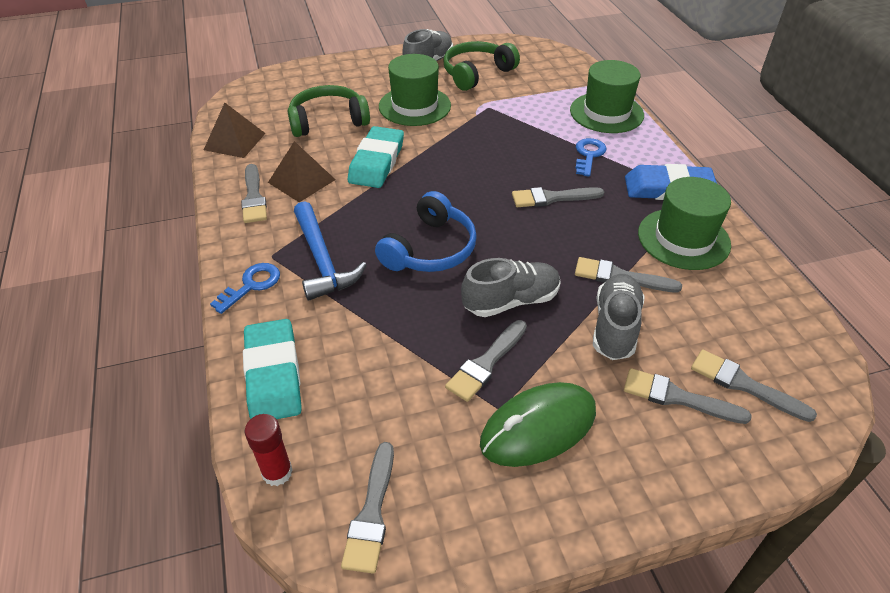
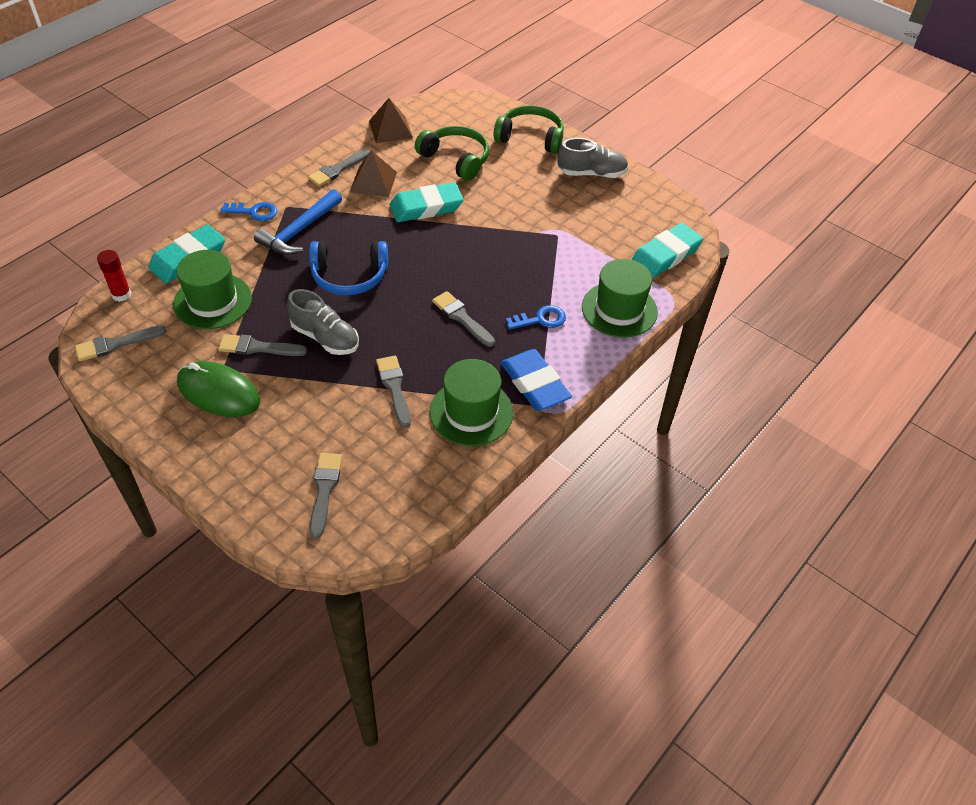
camera: 55 degrees right, 5 degrees up
(414, 106) = (519, 194): green hat -> green hat (212, 301)
(476, 73) = (604, 207): green headphones -> green headphones (530, 138)
(559, 69) = (665, 255): none -> turquoise eraser
(615, 327) = (337, 401): grey shoe -> none
(677, 397) = (288, 455): grey brush -> none

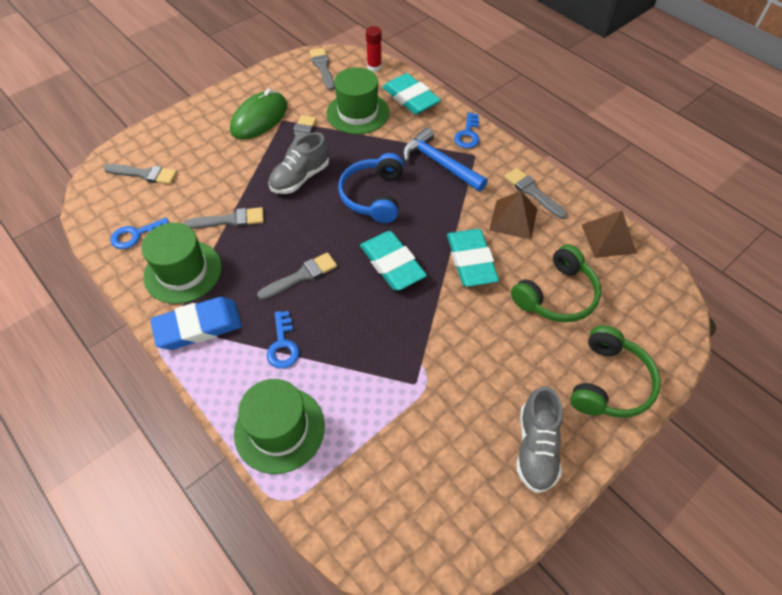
camera: 100 degrees right, 5 degrees up
(426, 469) = (136, 235): none -> blue key
(665, 255) = (365, 511): turquoise eraser -> turquoise eraser (392, 264)

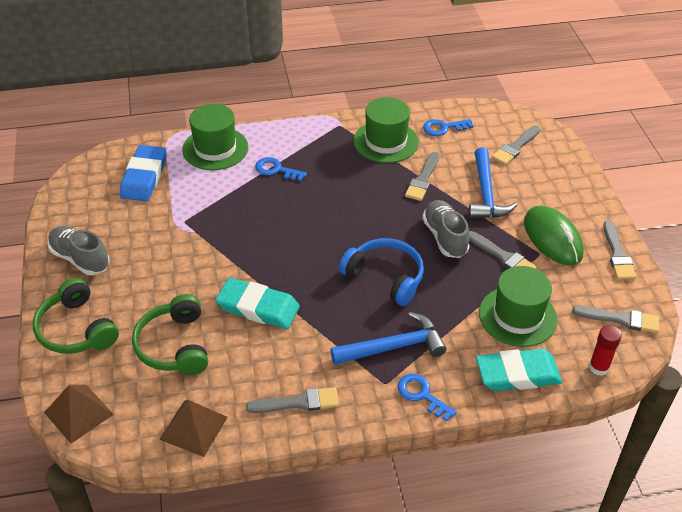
camera: 120 degrees right, 10 degrees down
(136, 235) = (443, 128): blue key -> blue key turned 105 degrees counterclockwise
(198, 327) = (327, 136): blue eraser -> blue eraser (144, 177)
(225, 172) = (486, 194): none -> blue hammer
(301, 276) = (330, 199): grey brush -> grey brush (617, 254)
(392, 264) = (298, 256): turquoise eraser -> none
(513, 219) = (277, 365): brown pyramid -> brown pyramid (78, 413)

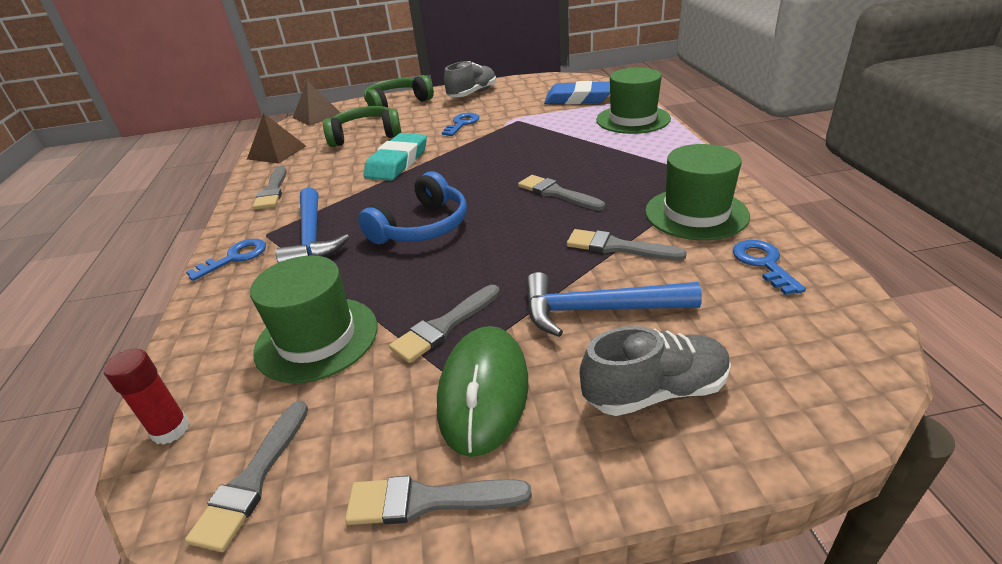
camera: 95 degrees right, 10 degrees down
(276, 170) = (607, 150): blue key -> blue key (462, 124)
(444, 237) = (491, 269): grey shoe -> grey shoe (655, 391)
(515, 147) = (751, 351): grey brush -> grey brush (556, 193)
(517, 374) = (215, 334): turquoise eraser -> none
(552, 238) = (483, 392): green mouse -> green mouse turned 60 degrees counterclockwise

